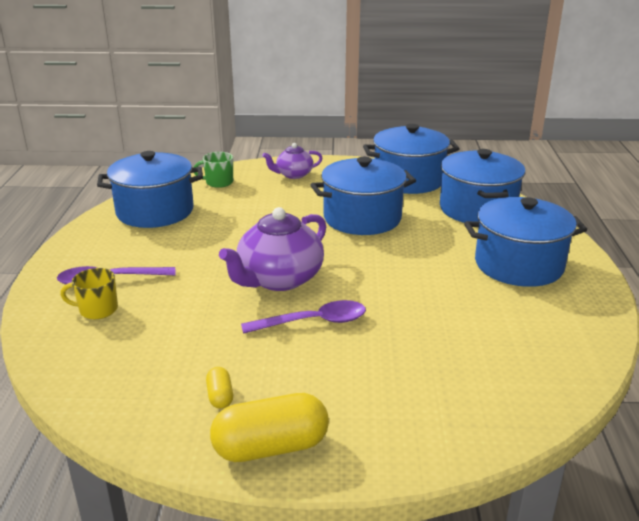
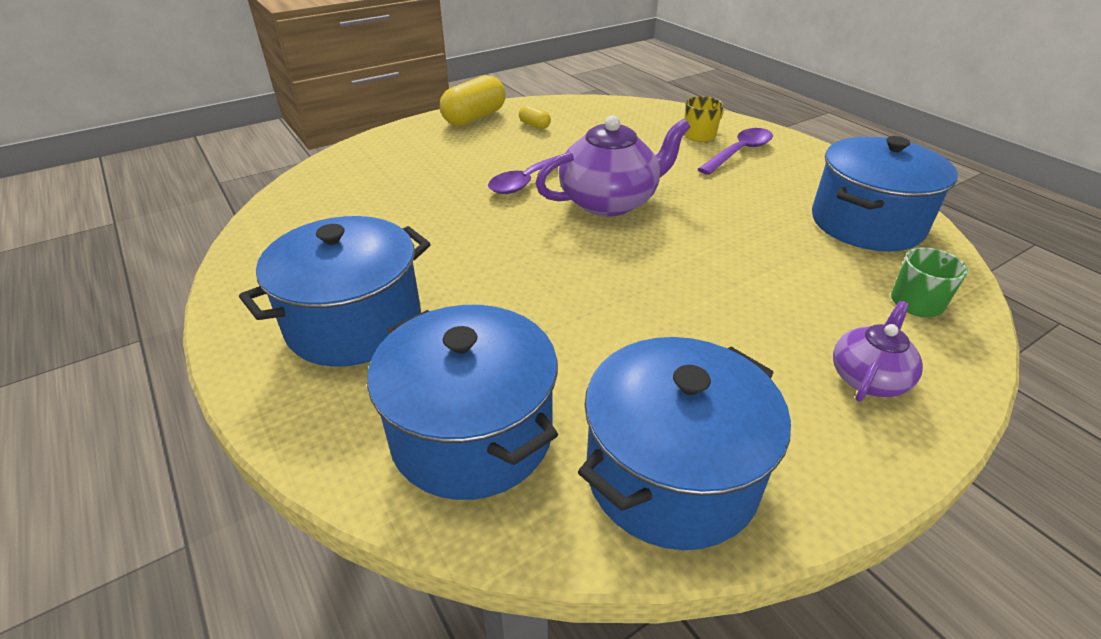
camera: 145 degrees right, 10 degrees up
(278, 279) = (610, 201): purple teapot -> purple teapot turned 60 degrees clockwise
(362, 218) = (631, 320): blue pot -> none

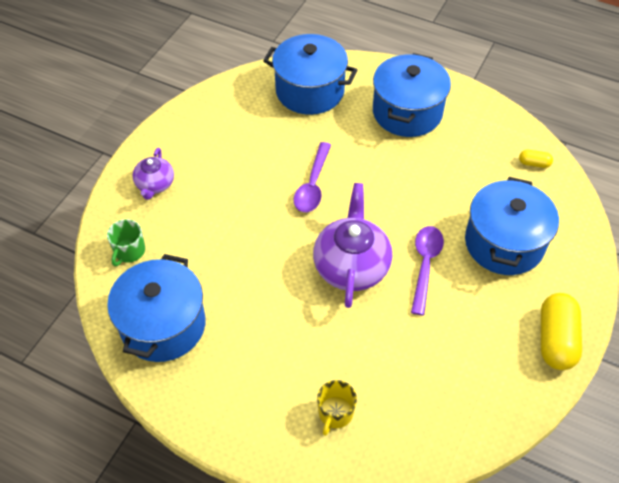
camera: 150 degrees right, 15 degrees up
(534, 125) = (492, 353): yellow capsule -> yellow capsule (534, 163)
(610, 201) = (351, 265): purple teapot -> purple teapot turned 150 degrees clockwise
(671, 474) = (227, 107): blue pot -> blue pot (504, 243)
(739, 152) = (287, 394): purple spoon -> purple spoon (313, 185)

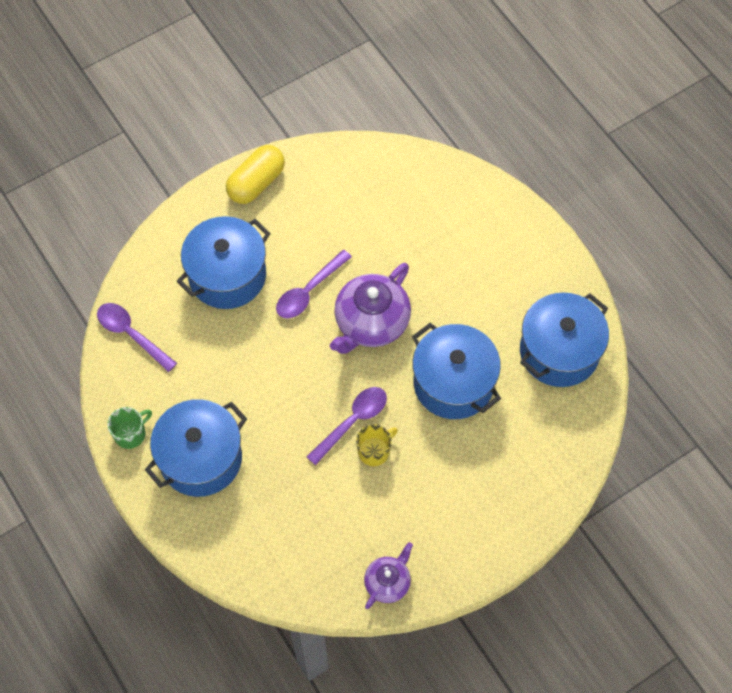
camera: 150 degrees left, 10 degrees up
(129, 251) = (560, 439): green mug -> green mug (130, 434)
(155, 184) = (504, 504): purple teapot -> purple teapot (388, 582)
(310, 91) = (280, 543): blue pot -> blue pot (453, 383)
(335, 413) = (460, 216): yellow mug -> yellow mug (374, 451)
(534, 163) = (131, 334): yellow capsule -> purple spoon

